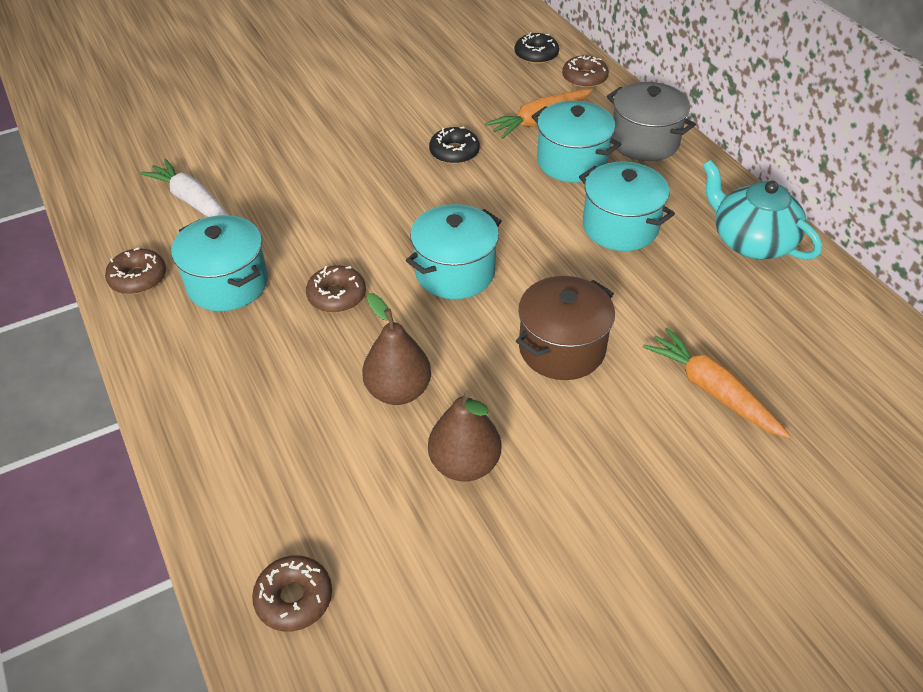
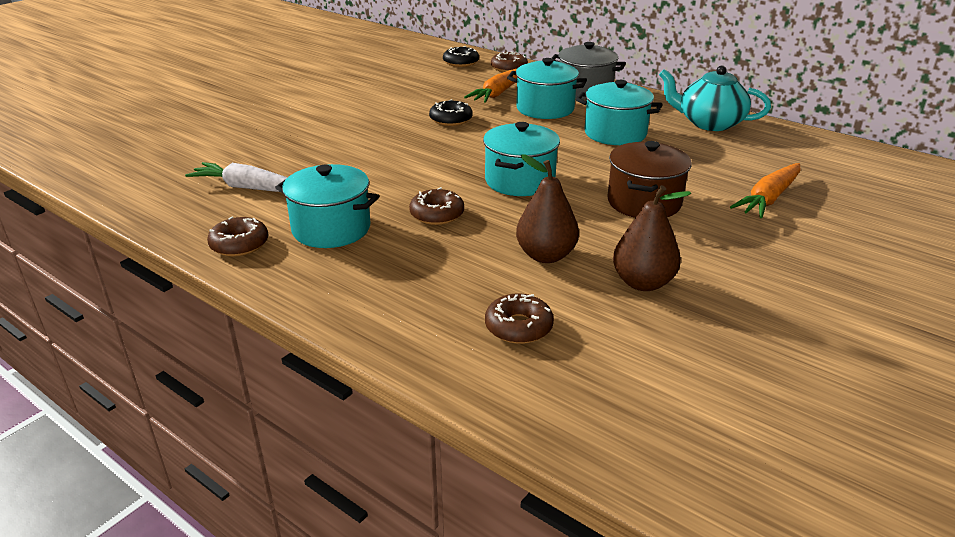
camera: 25 degrees left, 15 degrees down
(294, 598) = (593, 405): brown donut -> brown donut (518, 327)
(712, 390) = (768, 199): orange carrot -> orange carrot turned 75 degrees counterclockwise

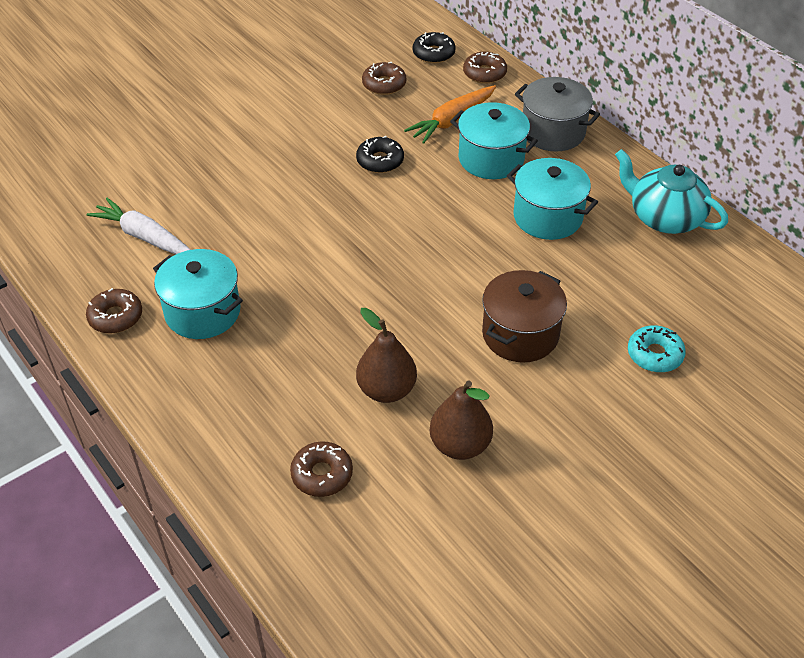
camera: 15 degrees right, 15 degrees up
(437, 214) = (307, 311): brown donut -> brown donut (384, 84)
(520, 181) = (409, 276): turquoise pot -> none
(768, 199) = (654, 354): orange carrot -> turquoise donut

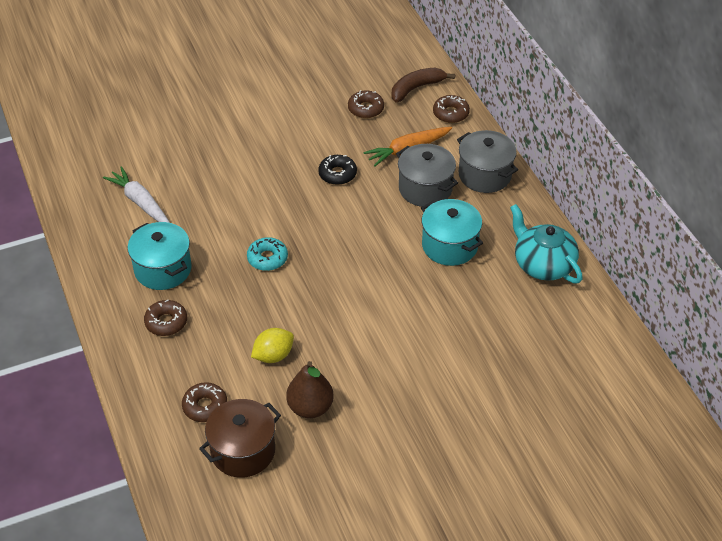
camera: 15 degrees right, 0 degrees up
(115, 317) = (100, 260): brown donut -> brown donut (166, 322)
(386, 390) = (273, 355): brown pear -> yellow lemon
(433, 53) = (416, 88): black donut -> brown banana
(491, 159) = (425, 189): turquoise pot -> grey pot
(520, 334) = (388, 335): brown pot -> brown pot (243, 451)
(654, 354) = (484, 372): turquoise donut -> turquoise donut (267, 258)

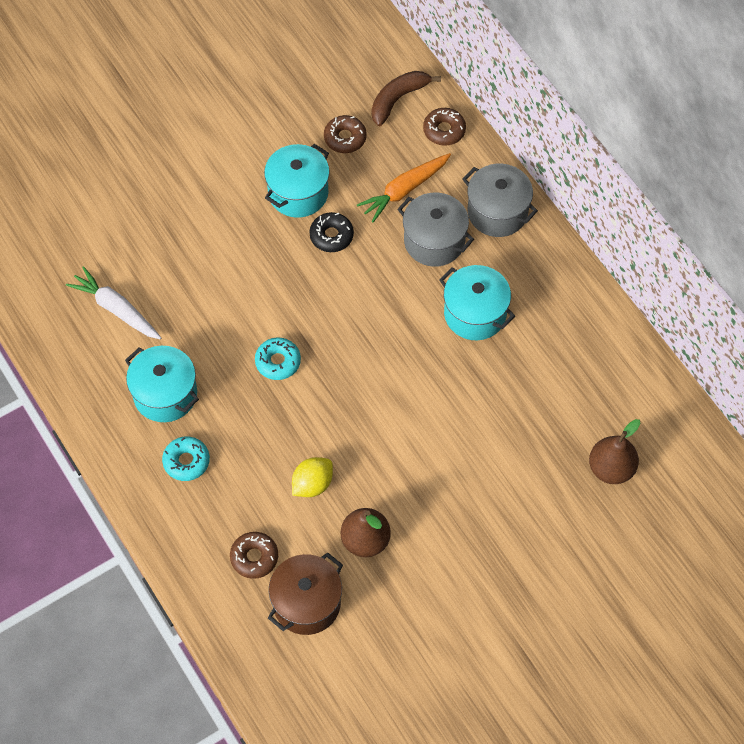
camera: 10 degrees left, 15 degrees up
(166, 322) = (186, 461): brown donut -> turquoise donut
(317, 141) = (298, 193): none -> turquoise pot
(543, 264) = (580, 323): turquoise teapot -> none
(552, 382) = (611, 468): none -> brown pear

